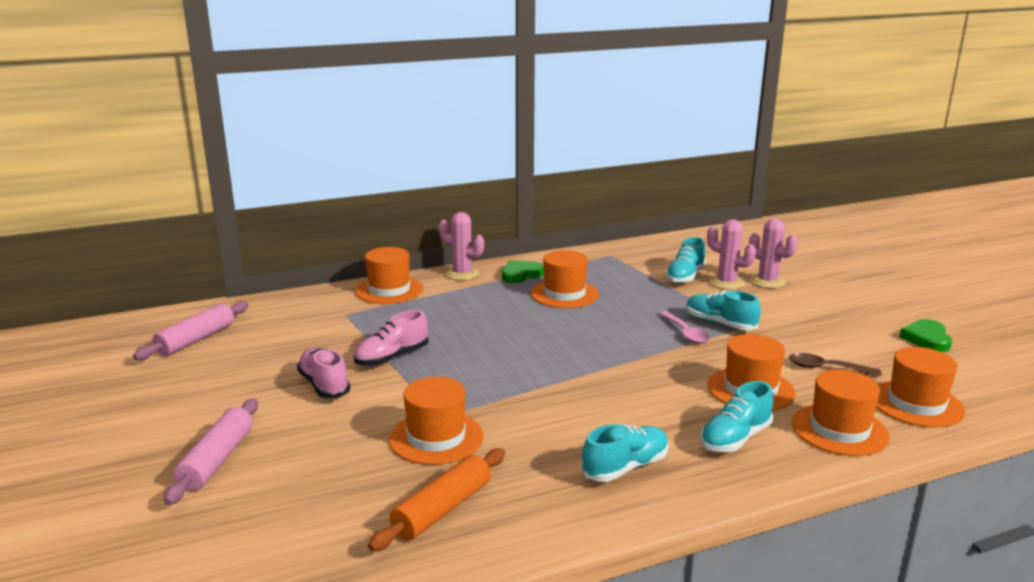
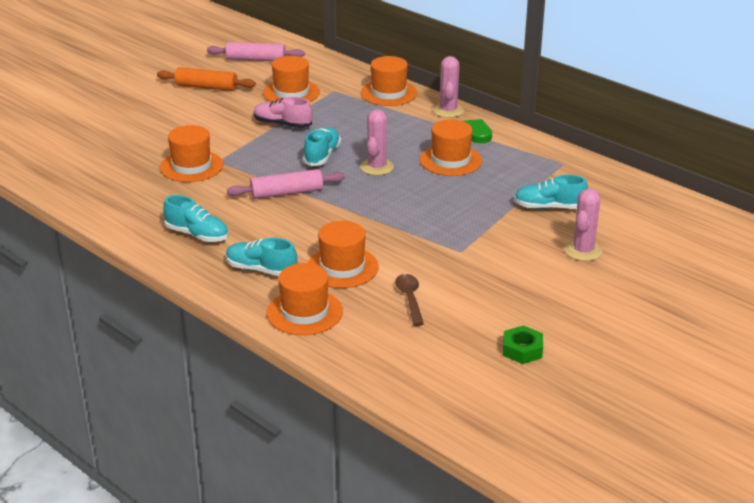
camera: 65 degrees right, 10 degrees up
(217, 460) = (128, 113): pink rolling pin -> pink rolling pin (287, 193)
(324, 385) = (229, 115): pink shoe -> none
(442, 509) = (119, 187): orange rolling pin -> orange rolling pin (206, 87)
(685, 333) = (422, 225): pink spoon -> none
(720, 323) = (456, 239): turquoise shoe -> turquoise shoe (322, 156)
(726, 283) = (556, 230): pink cactus -> pink cactus (377, 167)
(916, 404) = (376, 346): orange hat -> orange hat (291, 93)
(927, 339) = (522, 350): green heart -> green nut

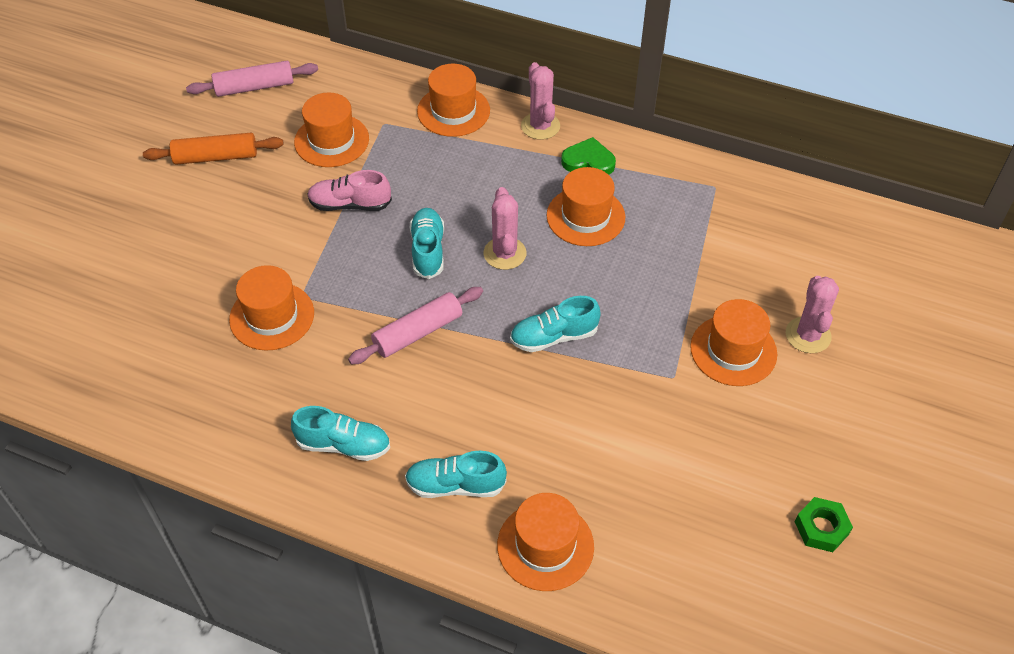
camera: 20 degrees left, 20 degrees up
(342, 267) = (551, 450): orange hat -> orange hat (733, 350)
(410, 298) = (656, 481): brown spoon -> none
(549, 207) = (736, 269): turquoise shoe -> turquoise shoe (554, 337)

